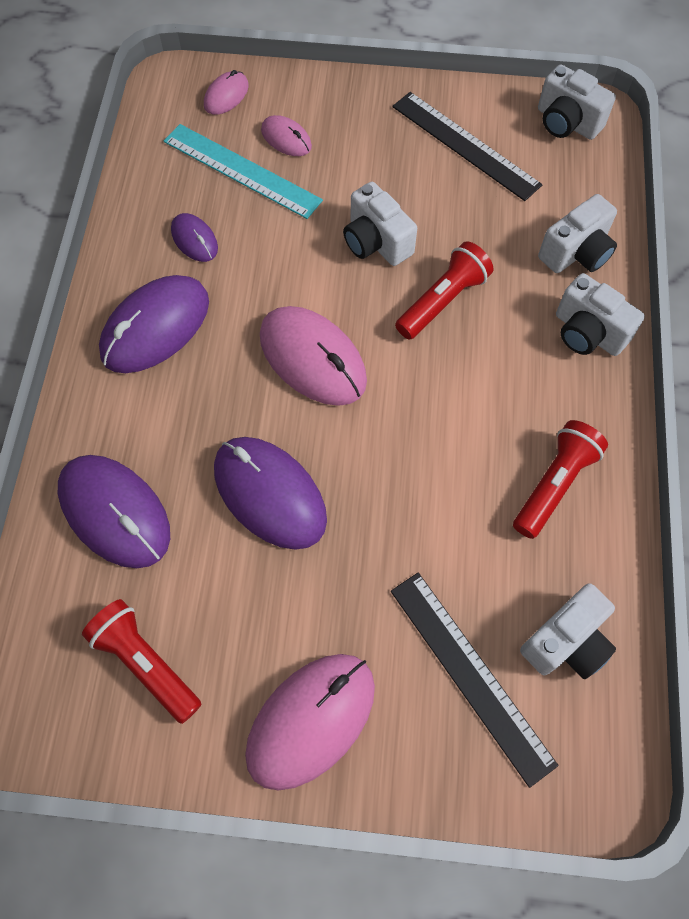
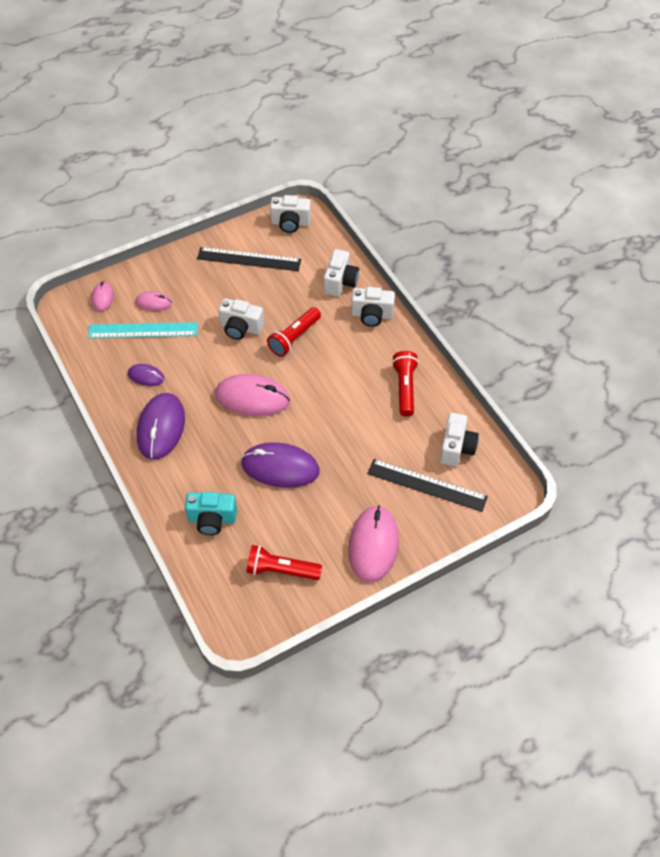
camera: 35 degrees left, 10 degrees down
(114, 512) = (212, 519): purple mouse -> turquoise camera
(442, 301) = (294, 337): red flashlight -> red flashlight turned 150 degrees counterclockwise

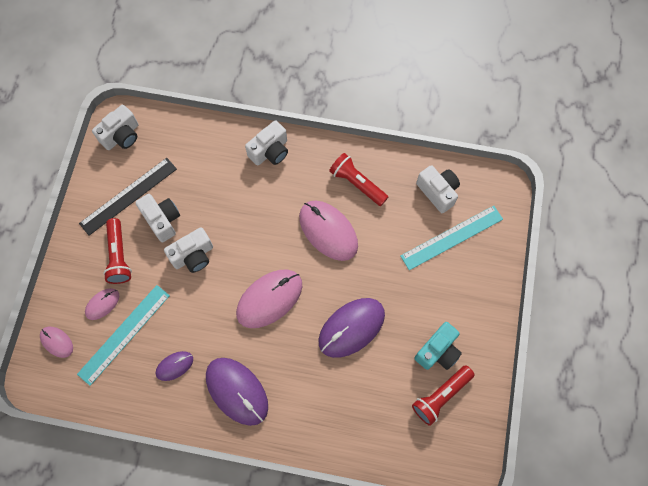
camera: 50 degrees left, 15 degrees up
(212, 519) = (356, 414): turquoise camera -> turquoise camera (438, 351)
(294, 337) = (240, 223): red flashlight -> red flashlight (119, 256)
(340, 282) = (217, 148): white camera -> white camera (162, 220)
(373, 545) = (471, 314): pink mouse -> pink mouse (328, 231)
(427, 485) = (452, 237): black ruler -> turquoise ruler

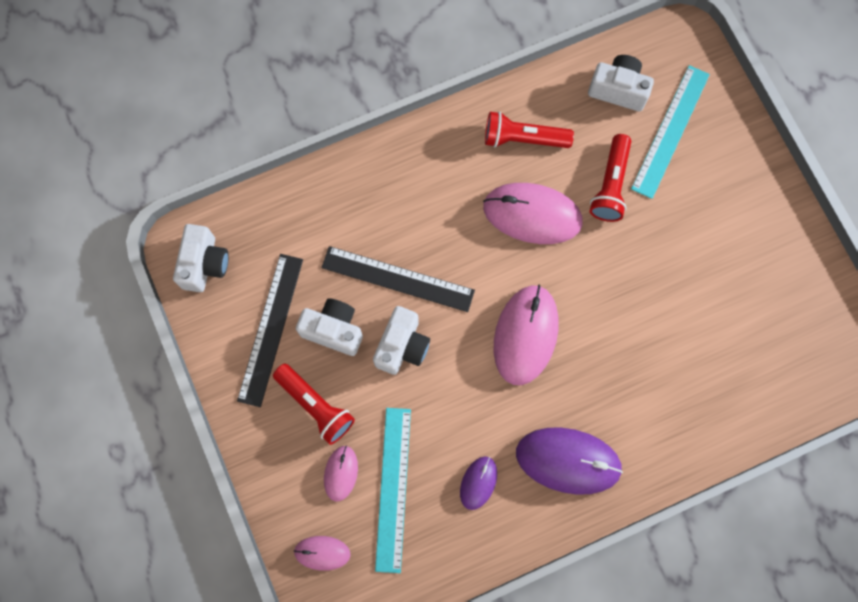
camera: 35 degrees left, 5 degrees up
(221, 216) = (398, 279): none -> black ruler
(270, 151) = (396, 166): white camera -> none
(351, 328) = (638, 304): purple mouse -> none
(438, 351) = (746, 266): turquoise camera -> none
(441, 396) = (784, 312): red flashlight -> red flashlight (610, 185)

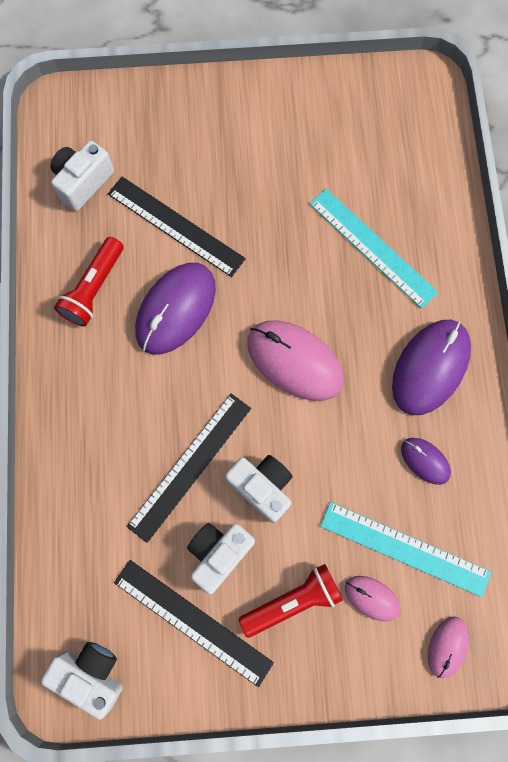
camera: 70 degrees left, 0 degrees up
(532, 214) = (175, 309): pink mouse -> purple mouse
(610, 185) = (175, 226): red flashlight -> black ruler
(670, 131) = (145, 153): turquoise ruler -> turquoise ruler (372, 247)

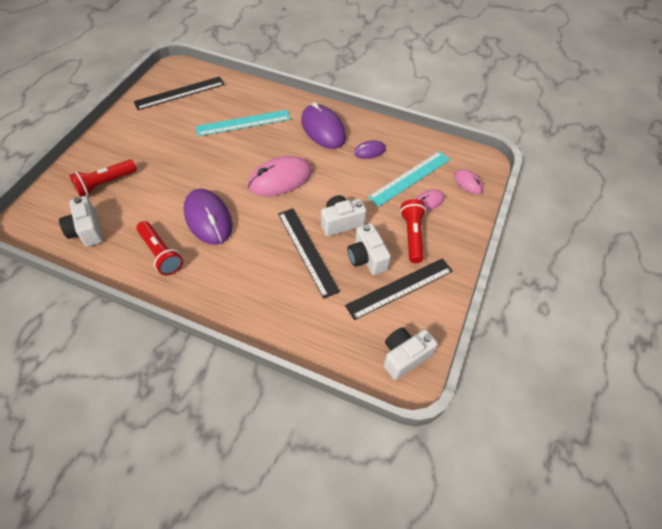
camera: 65 degrees left, 20 degrees down
(163, 150) = (105, 183): none -> red flashlight
(175, 226) = (157, 197): black ruler -> black ruler (180, 93)

